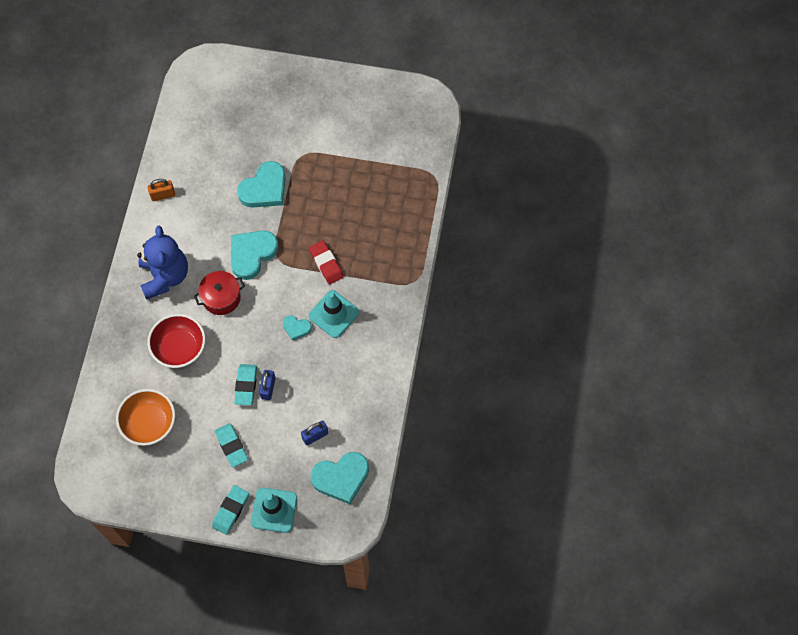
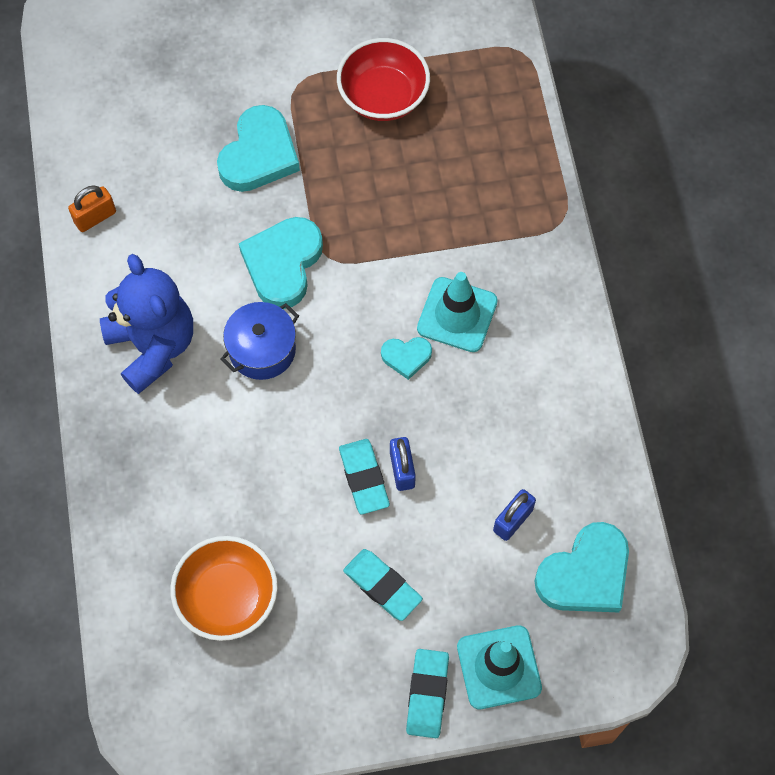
camera: 20 degrees left, 0 degrees up
(179, 348) = (227, 455): red bowl -> red bowl (383, 97)
(221, 298) = (262, 350): red pot -> blue pot
(326, 263) = (410, 239): red eraser -> none

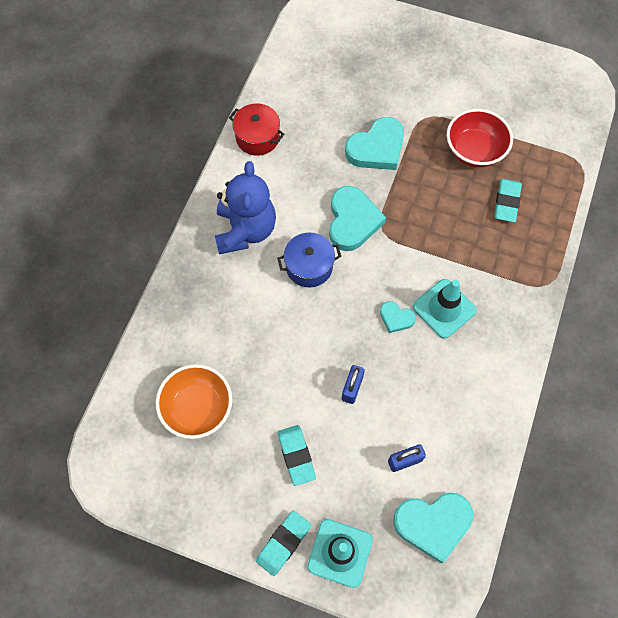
camera: 30 degrees right, 0 degrees up
(95, 217) = (257, 137): orange padlock -> red pot
(283, 264) = (352, 221): turquoise heart -> turquoise heart turned 135 degrees clockwise
(364, 478) = (324, 380): turquoise eraser -> turquoise eraser (506, 202)

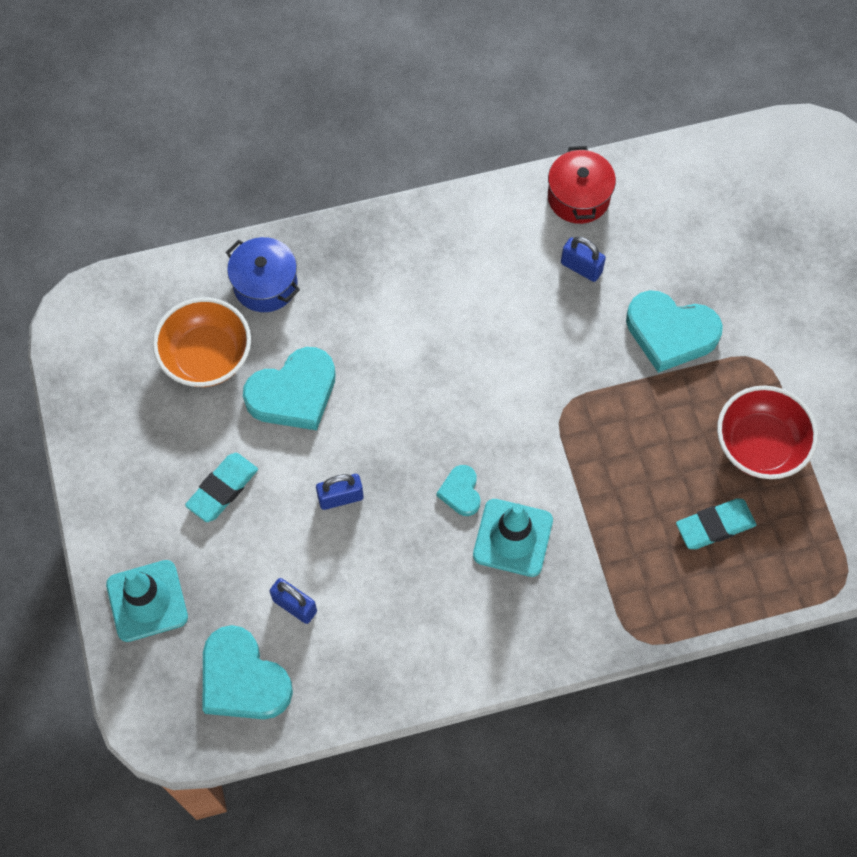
camera: 55 degrees right, 0 degrees up
(245, 230) = (449, 264): blue teddy bear -> none
(283, 543) = (120, 537): turquoise eraser -> none
(302, 165) = (581, 267): none -> blue padlock
(309, 266) = (455, 359): blue pot -> blue pot (265, 284)
(352, 221) = (549, 368): turquoise heart -> turquoise heart (293, 393)

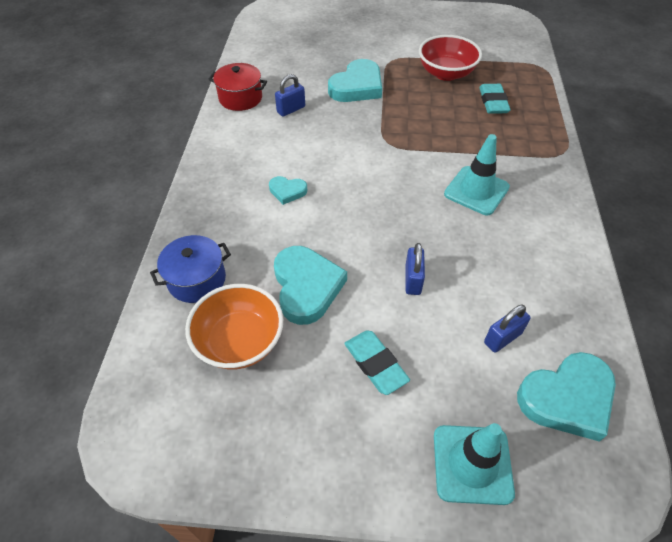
camera: 70 degrees left, 15 degrees down
(460, 492) = (432, 208): turquoise heart -> turquoise heart (287, 191)

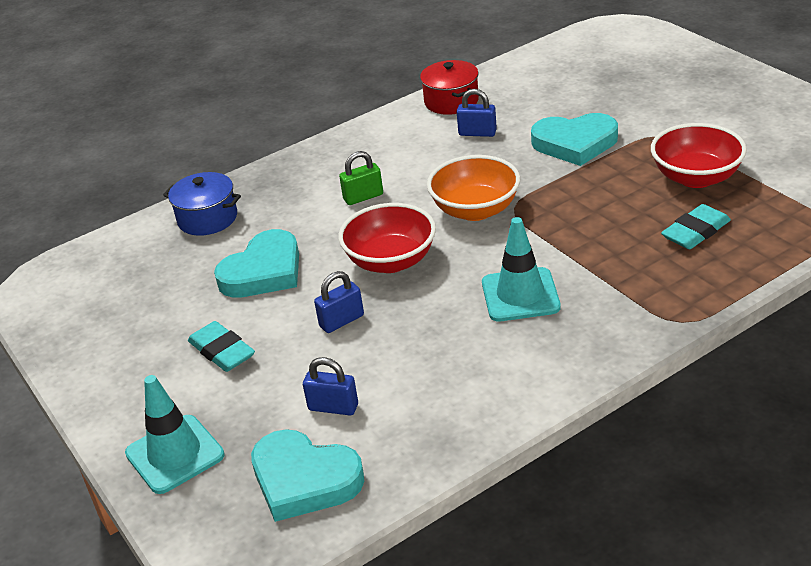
camera: 55 degrees right, 15 degrees down
(240, 341) = (171, 274): orange bowl -> orange bowl (475, 210)
(287, 191) = (363, 197): turquoise heart -> green padlock
(375, 220) = (391, 261): none -> red bowl
(375, 364) = (222, 351): turquoise eraser -> turquoise eraser turned 60 degrees counterclockwise

